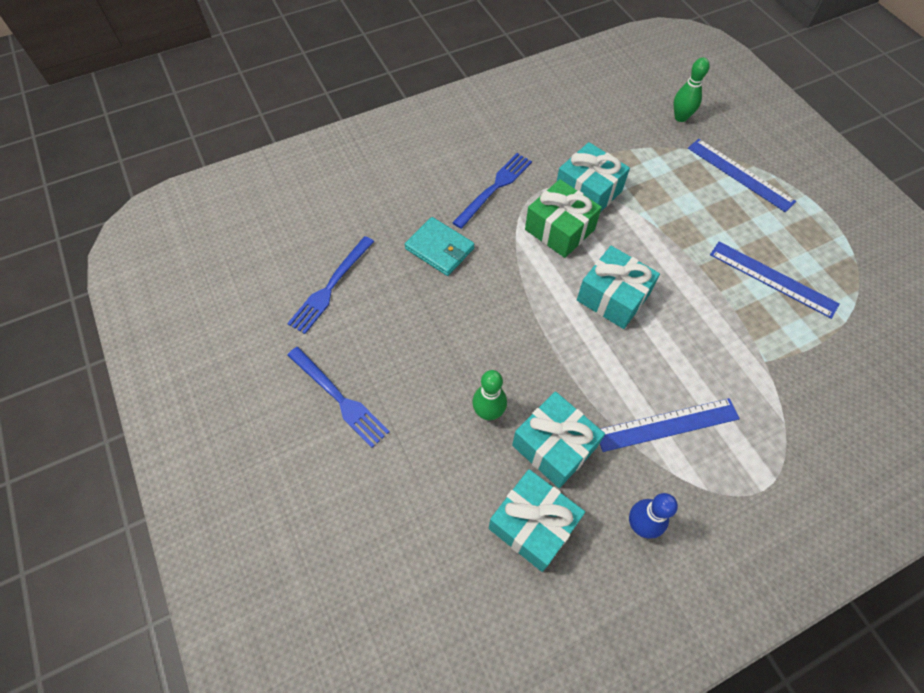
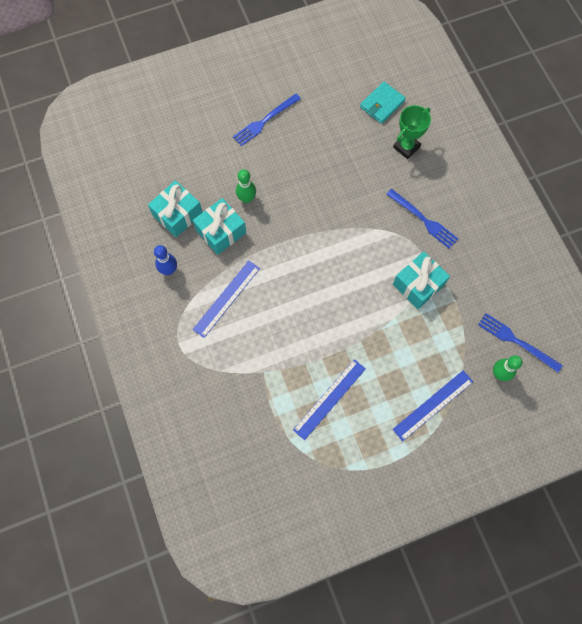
camera: 95 degrees right, 10 degrees up
(331, 286) = (343, 116): blue fork -> blue fork (517, 341)
(383, 209) = (406, 147): none -> green trophy
(440, 248) = (370, 180): turquoise wallet -> turquoise wallet (382, 104)
(559, 229) = (383, 259): green gift -> none
(613, 297) = (322, 284): turquoise gift -> none
(667, 425) = (226, 298): blue ruler -> blue ruler turned 45 degrees clockwise

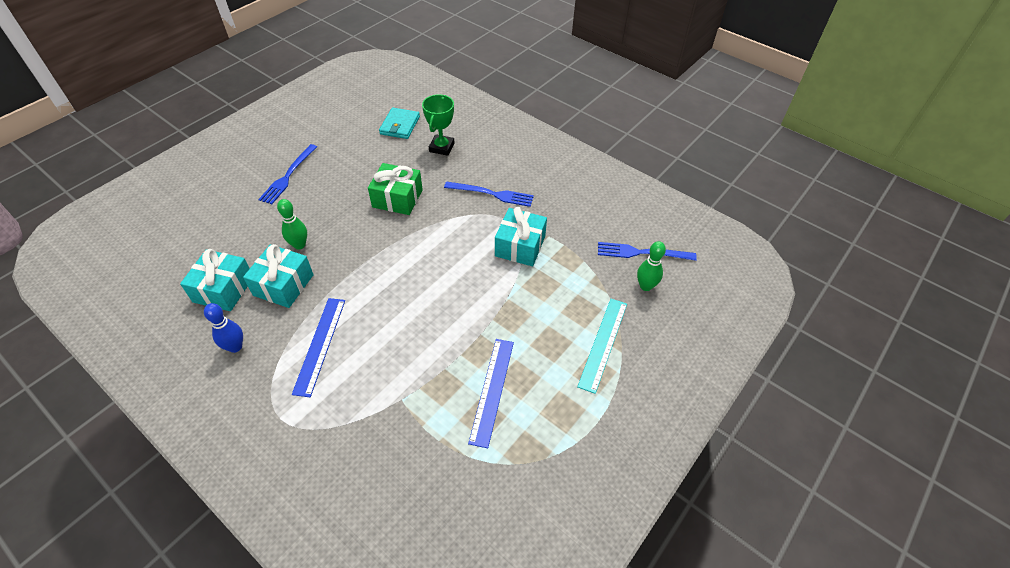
camera: 30 degrees left, 20 degrees down
(342, 187) = (397, 198): none -> green gift
(433, 405) = (603, 343): blue ruler -> turquoise ruler

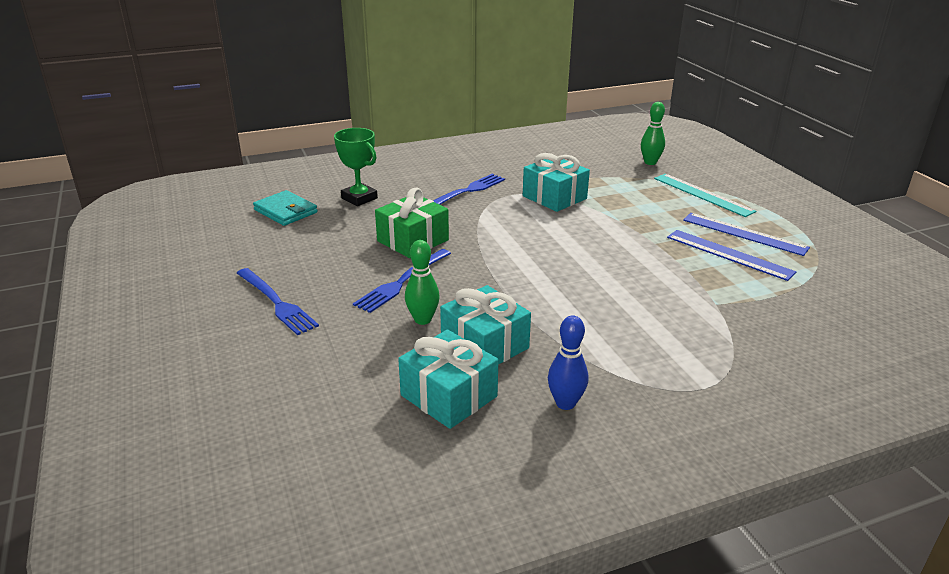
camera: 60 degrees left, 20 degrees down
(319, 345) = (606, 338): blue ruler -> blue ruler (744, 234)
(642, 253) = (610, 153): blue fork -> blue fork (402, 282)

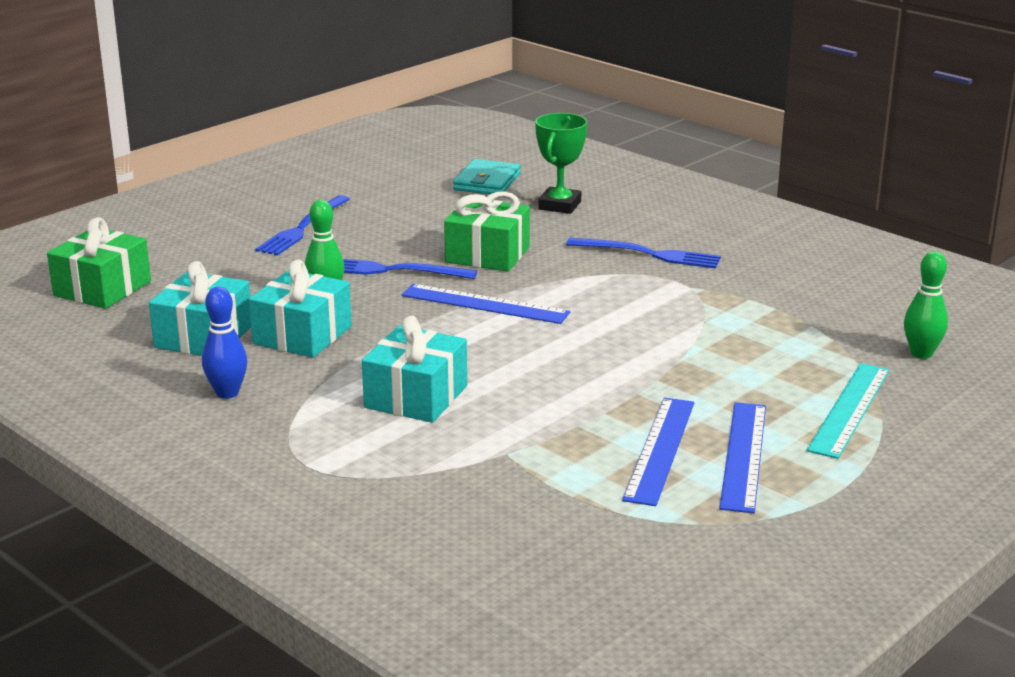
camera: 65 degrees right, 5 degrees down
(289, 440) = (102, 288): none -> green gift
(492, 260) = (484, 304): none -> blue ruler
(554, 197) = (700, 307): turquoise gift -> turquoise gift (416, 397)

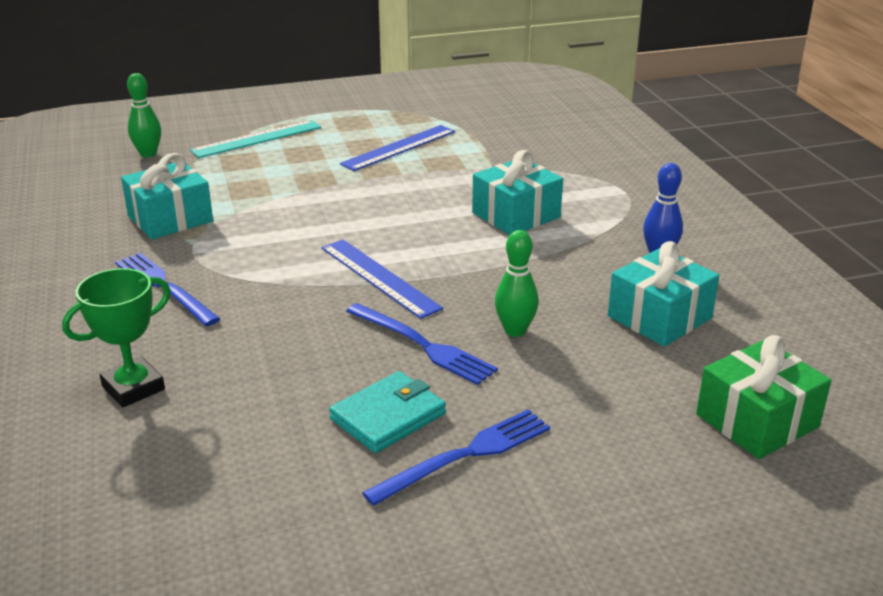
camera: 150 degrees left, 5 degrees up
(302, 335) = (567, 292): turquoise gift -> turquoise gift (170, 219)
(487, 182) = (145, 471): turquoise wallet -> turquoise wallet (388, 416)
(487, 255) = (307, 336): green gift -> none
(743, 455) = (358, 134): blue ruler -> none

